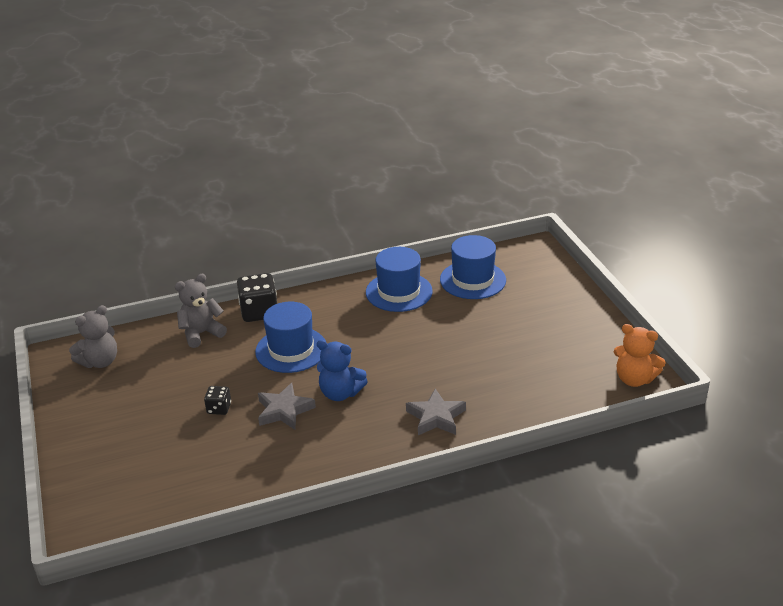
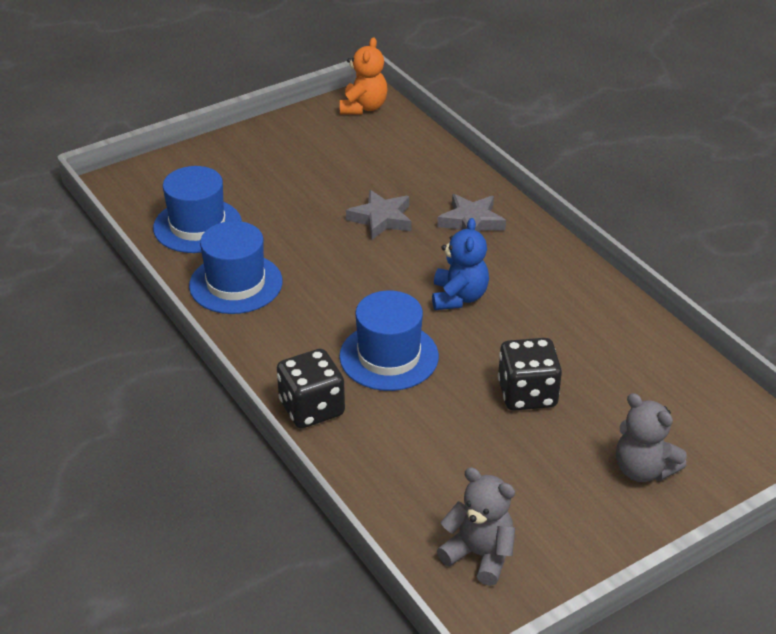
camera: 105 degrees left, 5 degrees up
(201, 333) = (378, 457): grey teddy bear -> grey teddy bear (643, 469)
(219, 408) = (527, 394): black dice -> black dice, size x1.86
(284, 410) = (507, 336): grey star -> grey star (381, 219)

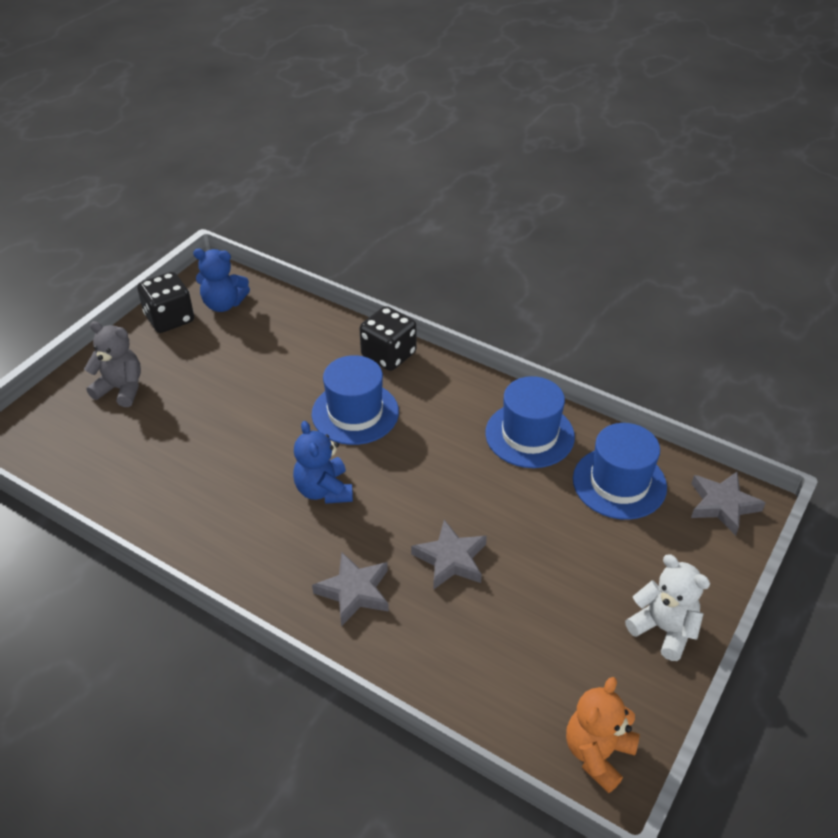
camera: 155 degrees right, 5 degrees up
(134, 189) = (722, 505): none -> grey star
(262, 142) = (663, 629): none -> white teddy bear
(363, 107) = (597, 753): orange teddy bear -> orange teddy bear turned 45 degrees clockwise
(479, 555) = (223, 304): grey teddy bear -> blue teddy bear
(527, 394) = (227, 418): black dice -> black dice (170, 319)

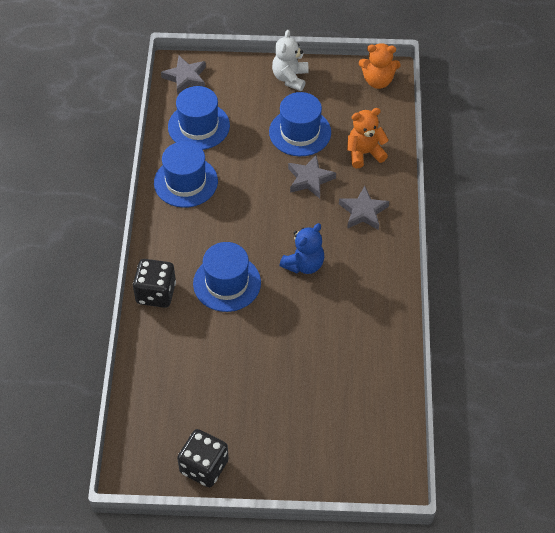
camera: 120 degrees left, 10 degrees up
(121, 389) = (299, 444): grey teddy bear -> none
(223, 304) = (163, 438): blue teddy bear -> none
(455, 649) = (364, 153): none -> orange teddy bear
(544, 588) = (300, 132): none -> blue hat

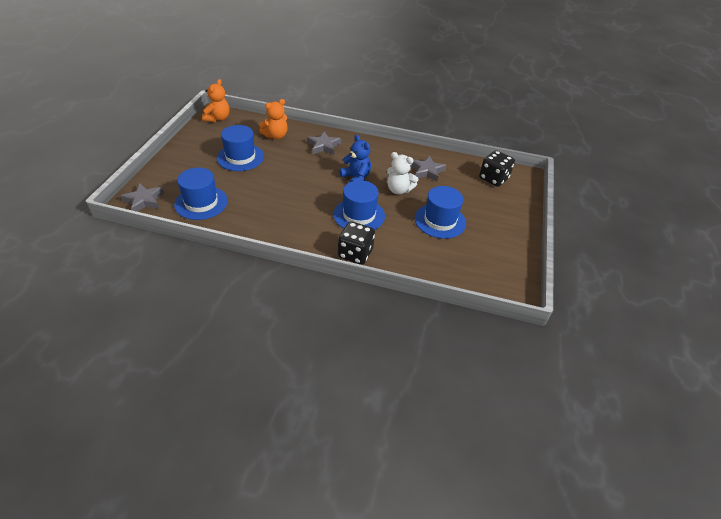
camera: 80 degrees left, 10 degrees down
(186, 182) = (253, 219): blue hat -> blue hat (440, 221)
(204, 467) = (511, 253): black dice -> black dice (493, 178)
(290, 78) = (186, 151): white teddy bear -> white teddy bear (399, 190)
(310, 179) = (285, 161): grey star -> grey star (427, 171)
(364, 153) = (276, 136): orange teddy bear -> orange teddy bear turned 120 degrees counterclockwise

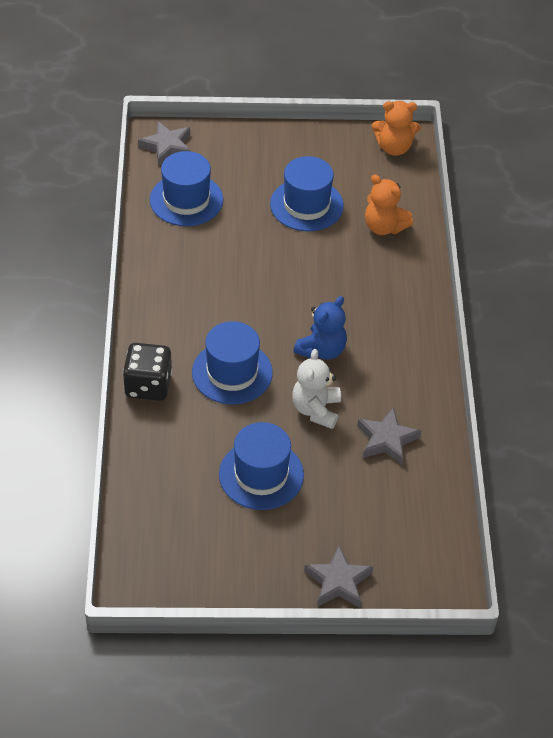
camera: 75 degrees right, 5 degrees up
(323, 146) = (387, 291): grey star -> grey star (338, 582)
(493, 178) = (413, 540): black dice -> none

